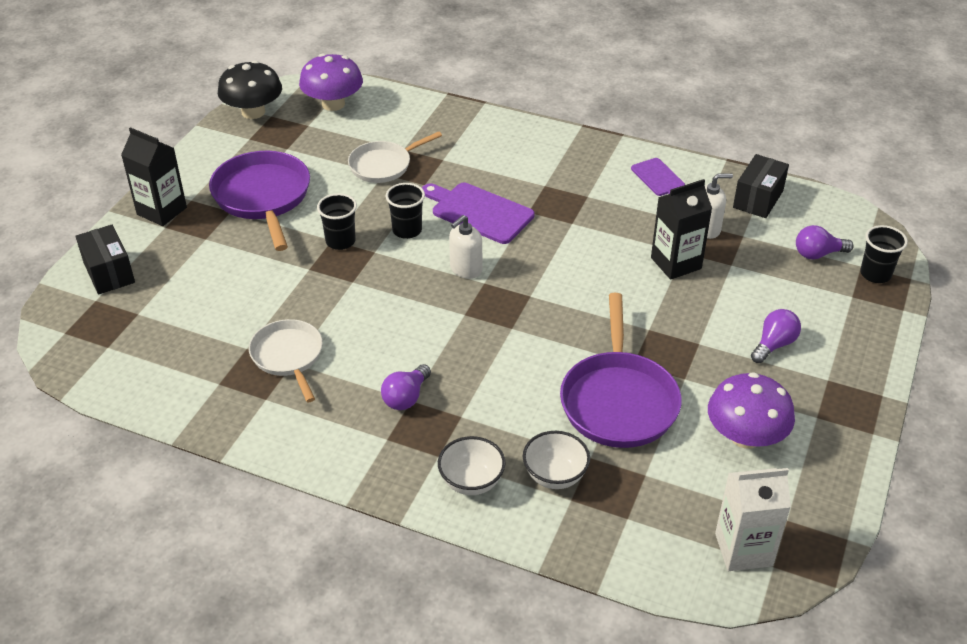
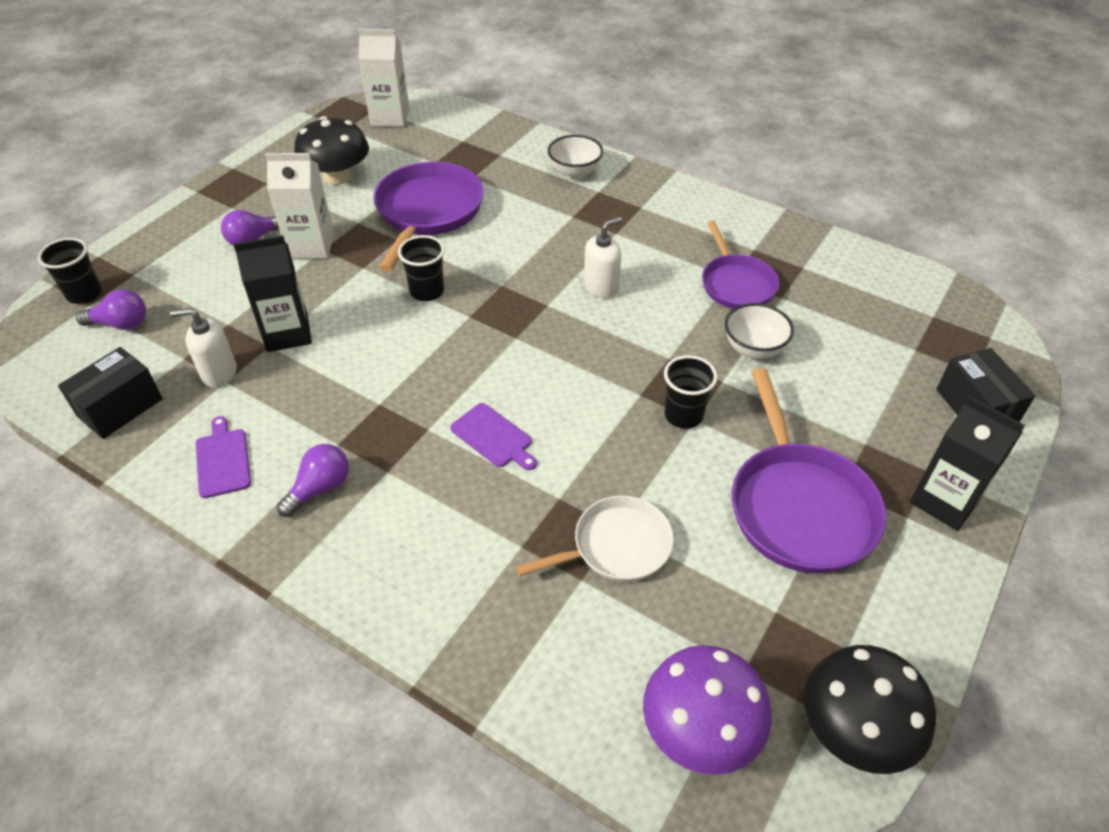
camera: 170 degrees left, 5 degrees up
(288, 356) = (736, 284): white pan -> purple pan
(406, 397) = (620, 235): purple light bulb -> purple light bulb (320, 488)
(407, 230) = (595, 420): black cup -> black cup (427, 291)
(465, 269) = (533, 356): white soap dispenser -> white soap dispenser (601, 287)
(479, 212) = (493, 437): purple cutting board -> purple cutting board, size x0.60
(555, 476) = (506, 169): white bowl -> white bowl (753, 348)
(713, 345) = (311, 246): none -> white carton
(745, 436) = (337, 177): purple mushroom -> black mushroom

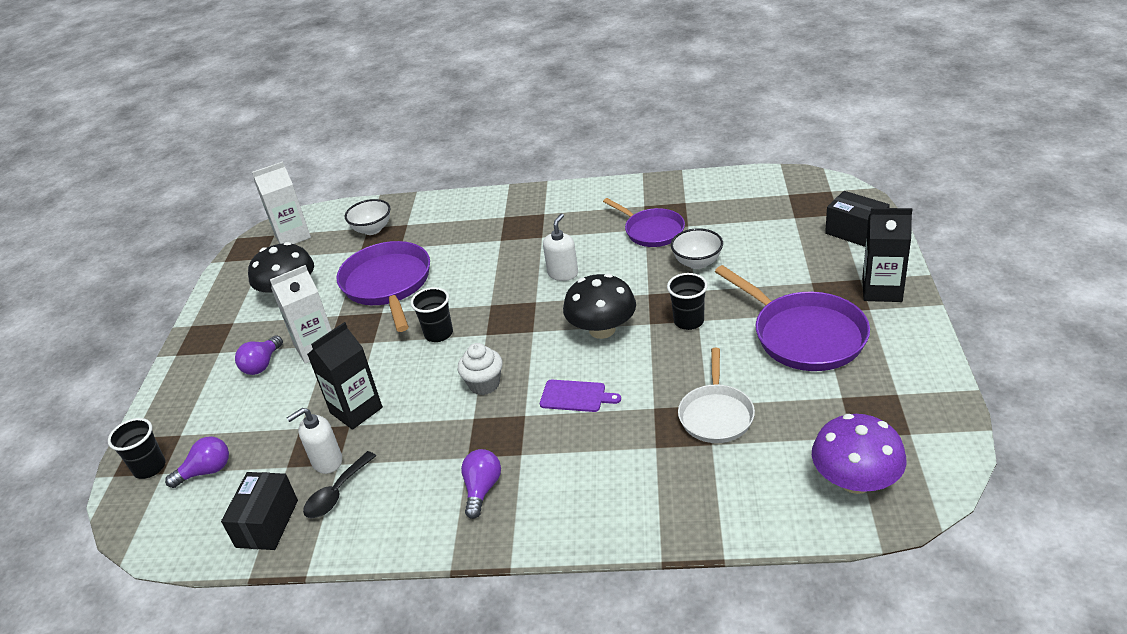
camera: 25 degrees left, 10 degrees down
(198, 412) = (337, 493): none -> black spoon
(223, 460) = (389, 512): purple cutting board -> none
(420, 372) = (484, 384): none -> white cupcake
(575, 172) = (475, 212): white bowl -> white bowl (372, 229)
(616, 546) = (716, 415): white pan -> white pan turned 150 degrees clockwise
(854, 729) = (937, 431): black mushroom -> black mushroom (602, 329)

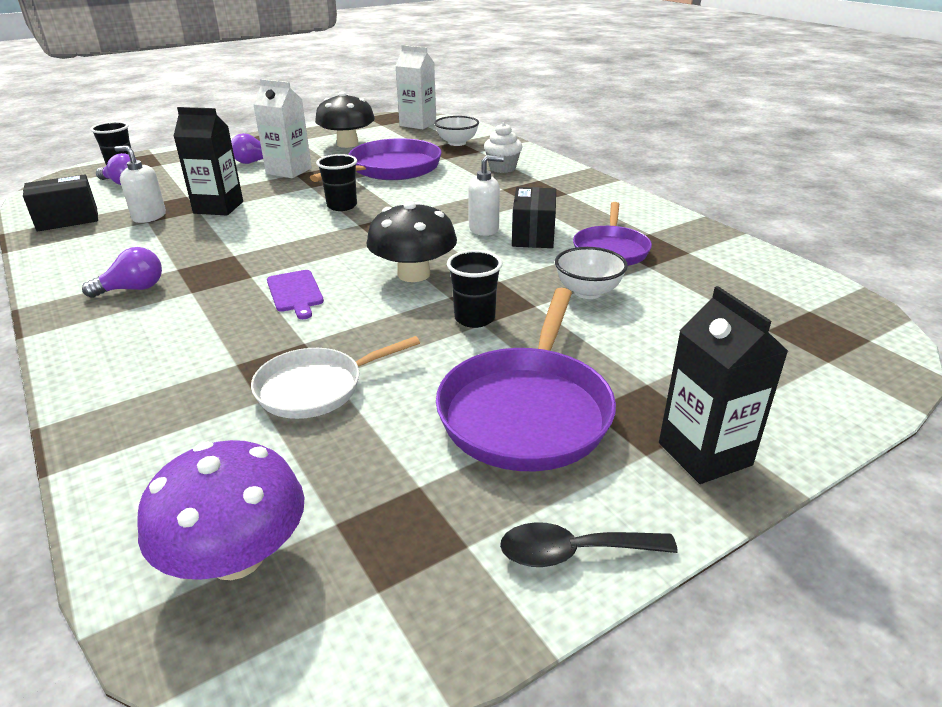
camera: 50 degrees right, 5 degrees down
(337, 493) = (110, 232): black spoon -> black spoon (573, 552)
(484, 384) = (285, 245): white cupcake -> white cupcake (502, 168)
(855, 232) = (807, 388): black box -> black box (533, 235)

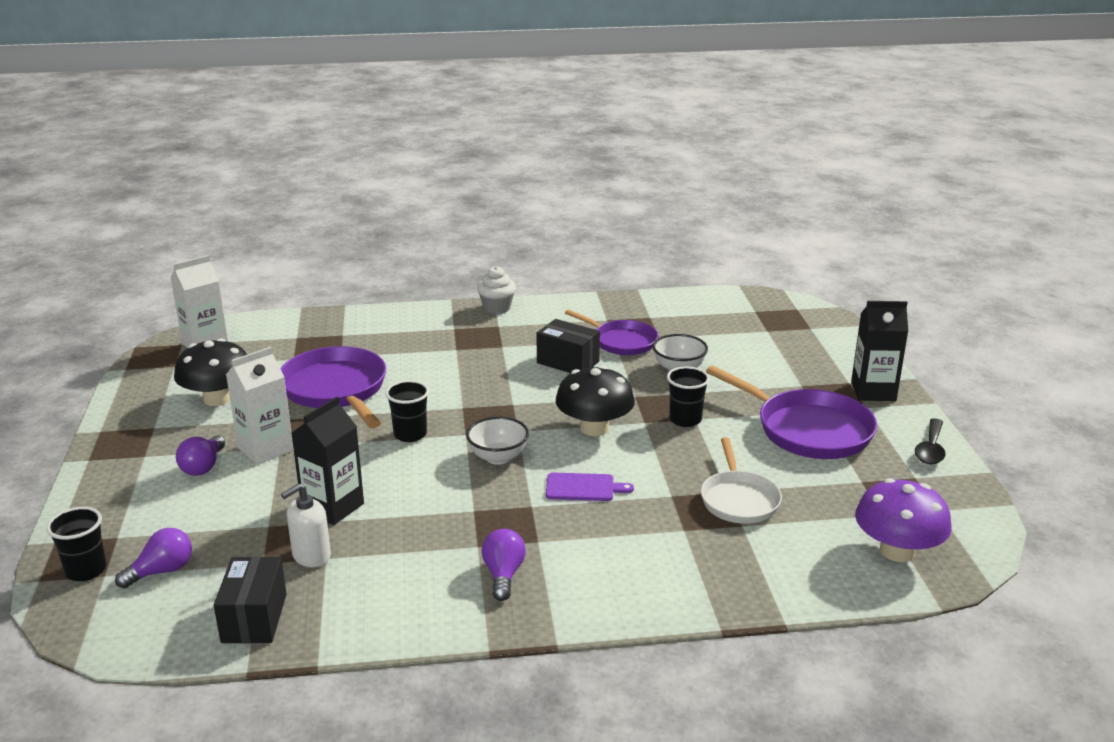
camera: 65 degrees left, 5 degrees down
(457, 143) = (302, 339): white bowl -> white bowl (498, 457)
(484, 229) = (536, 379): white soap dispenser -> none
(502, 168) = (405, 336): white cupcake -> white cupcake (497, 308)

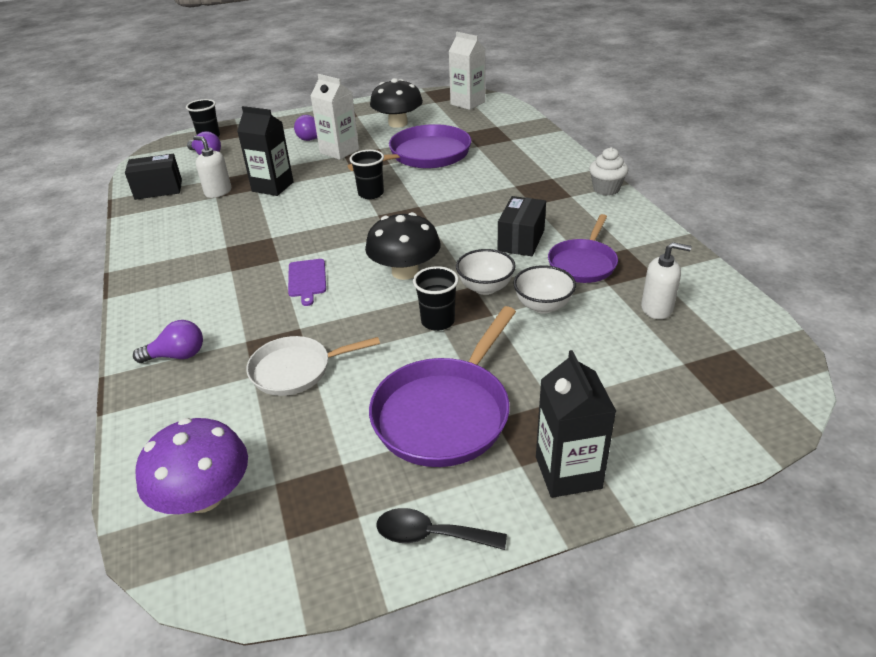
camera: 80 degrees right, 10 degrees up
(498, 457) = (346, 234): white bowl -> white bowl (485, 287)
(503, 575) = (190, 263): purple light bulb -> purple light bulb (177, 355)
(698, 326) = (657, 308): none -> white soap dispenser

